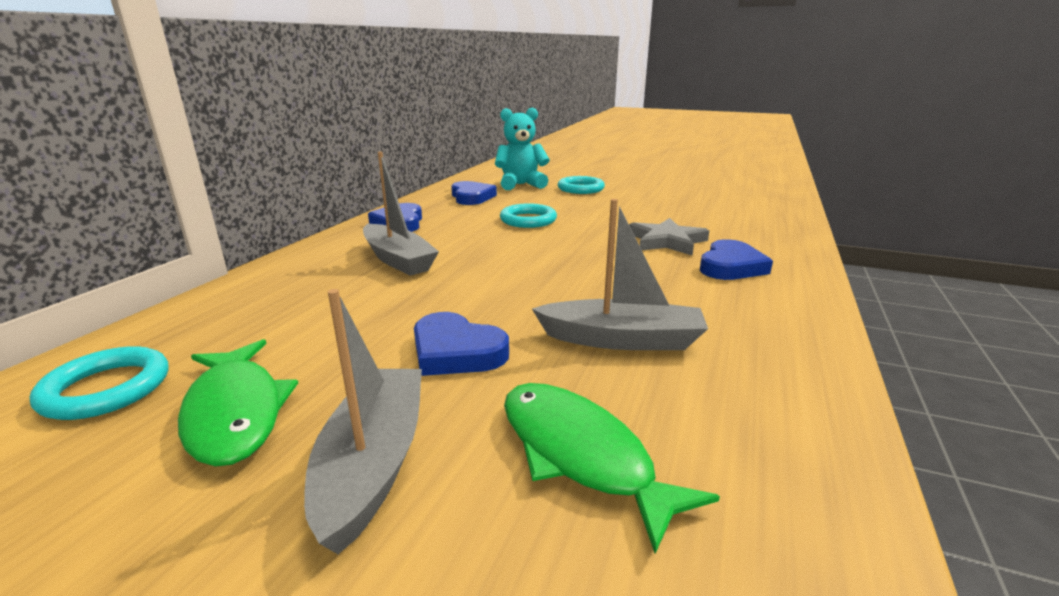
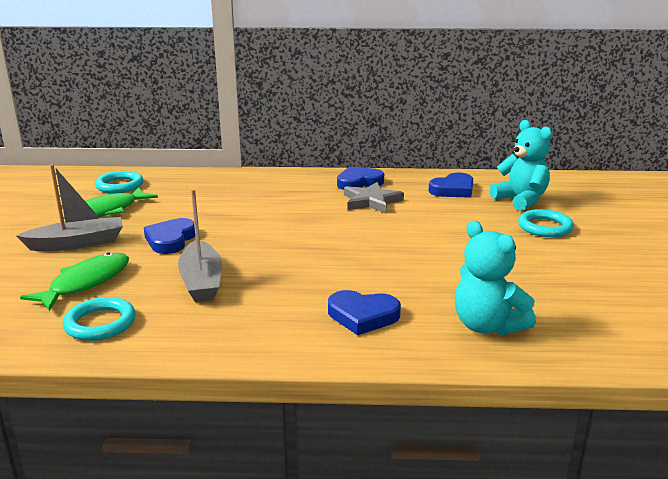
camera: 70 degrees right, 0 degrees up
(398, 260) = (287, 199): grey boat -> none
(528, 220) = (411, 221): turquoise ring -> turquoise ring (100, 323)
(667, 241) = (408, 283): grey star -> grey star (371, 201)
(750, 230) = (487, 326): none -> turquoise teddy bear

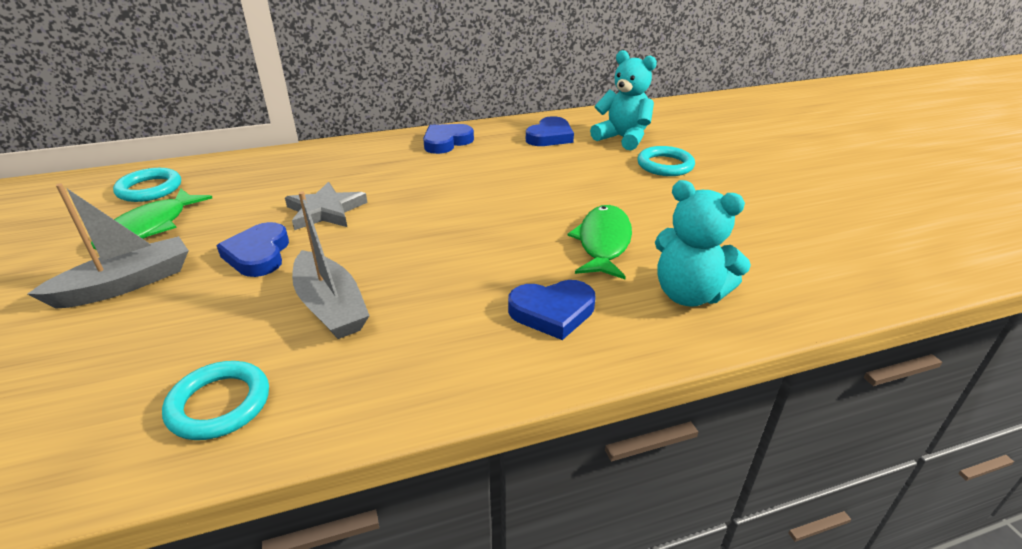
camera: 20 degrees left, 10 degrees up
(86, 283) = (167, 343): green fish -> green fish (603, 243)
(371, 201) = (473, 163): grey star -> grey star (325, 211)

